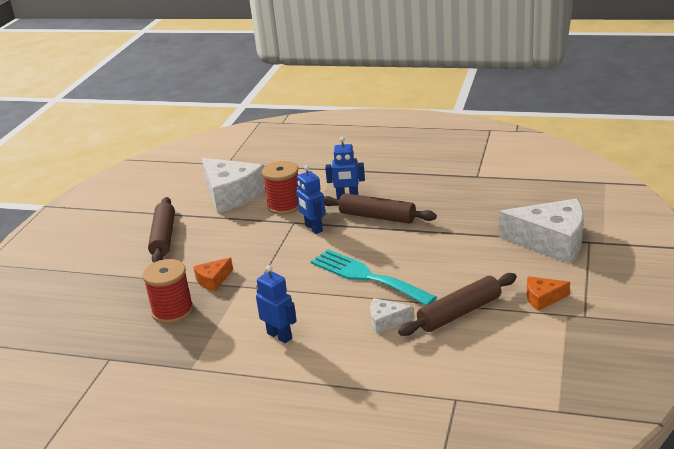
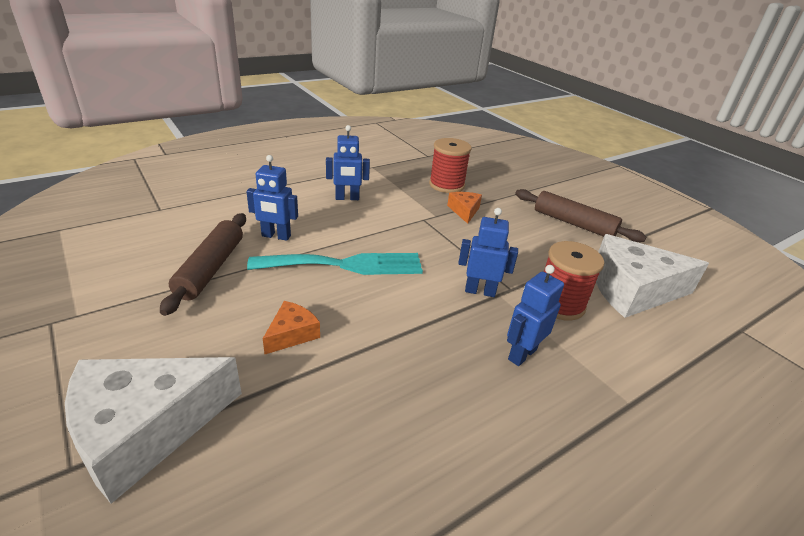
camera: 125 degrees right, 5 degrees up
(377, 217) = (441, 343): brown rolling pin -> none
(386, 321) = (276, 236): white cheese -> blue robot
(542, 298) = (118, 323): orange cheese -> orange cheese (292, 334)

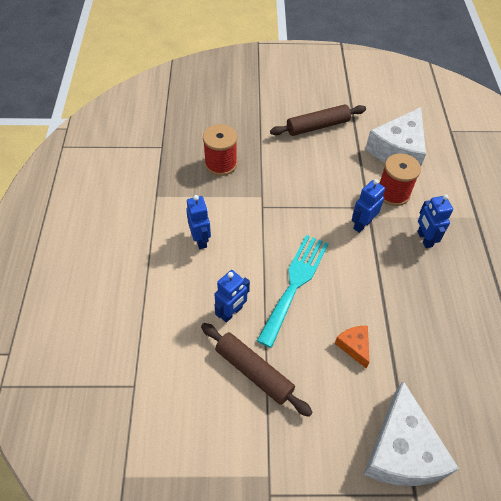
camera: 55 degrees left, 20 degrees up
(347, 198) = (200, 240): blue robot -> blue robot turned 45 degrees counterclockwise
(464, 211) = (266, 176): orange cheese -> none

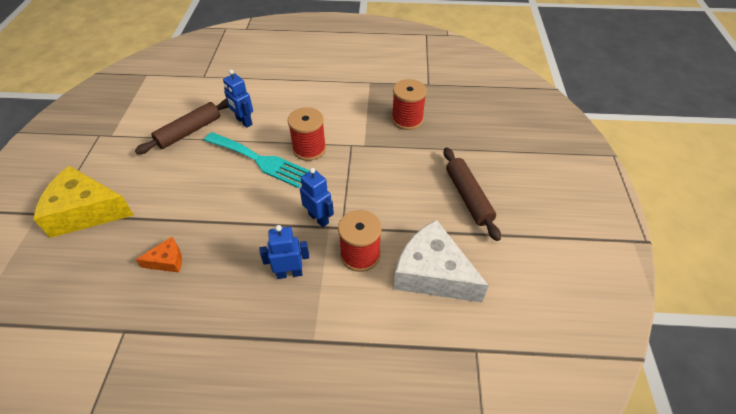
camera: 95 degrees right, 5 degrees down
(200, 240) = (319, 106): blue robot -> none
(272, 241) = (309, 149): none -> red spool
(354, 346) = (186, 193): orange cheese -> orange cheese (167, 261)
(402, 450) = (86, 211): white cheese -> yellow cheese

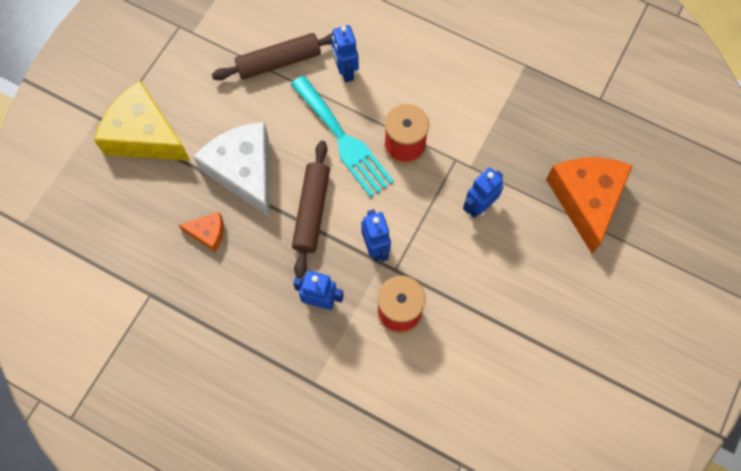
camera: 25 degrees right, 20 degrees up
(383, 165) = (479, 206): none -> blue robot
(407, 119) = (542, 148): red spool -> none
(432, 273) = (462, 366): white cheese -> white cheese (244, 171)
(455, 137) = (586, 200): none -> orange cheese
(468, 197) = (553, 291): brown rolling pin -> brown rolling pin (311, 211)

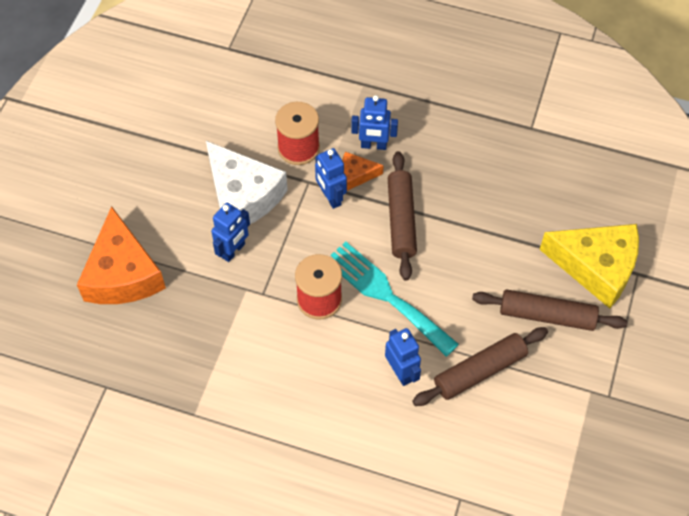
camera: 170 degrees right, 10 degrees down
(205, 99) = (547, 315): none -> brown rolling pin
(208, 233) = (496, 185): orange cheese -> orange cheese (356, 175)
(244, 171) = (480, 247): white cheese -> white cheese (242, 196)

